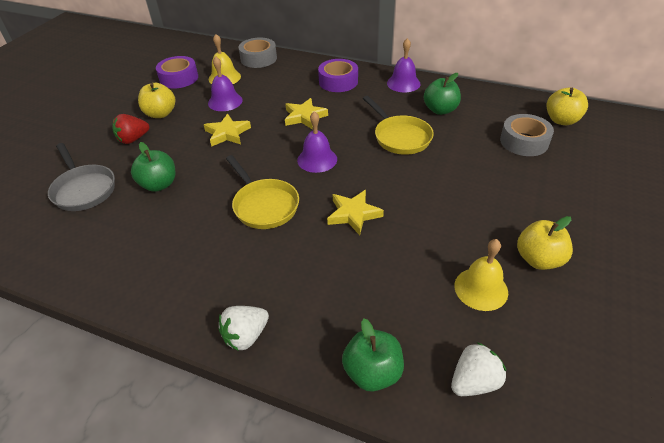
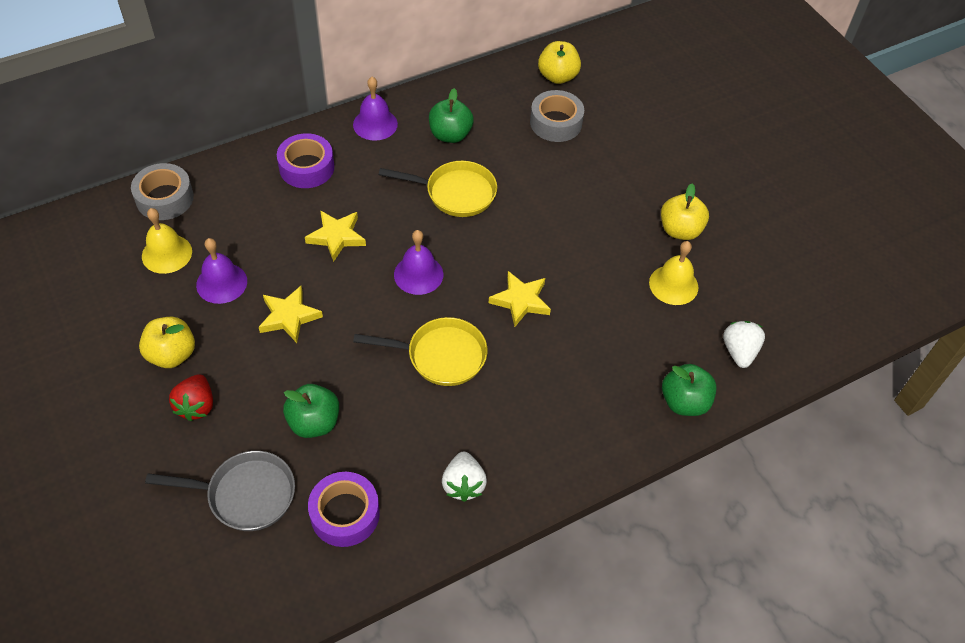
camera: 55 degrees left, 10 degrees up
(179, 78) = (108, 296): purple tape -> purple tape (345, 514)
(246, 336) = (582, 460): white strawberry -> white strawberry (463, 484)

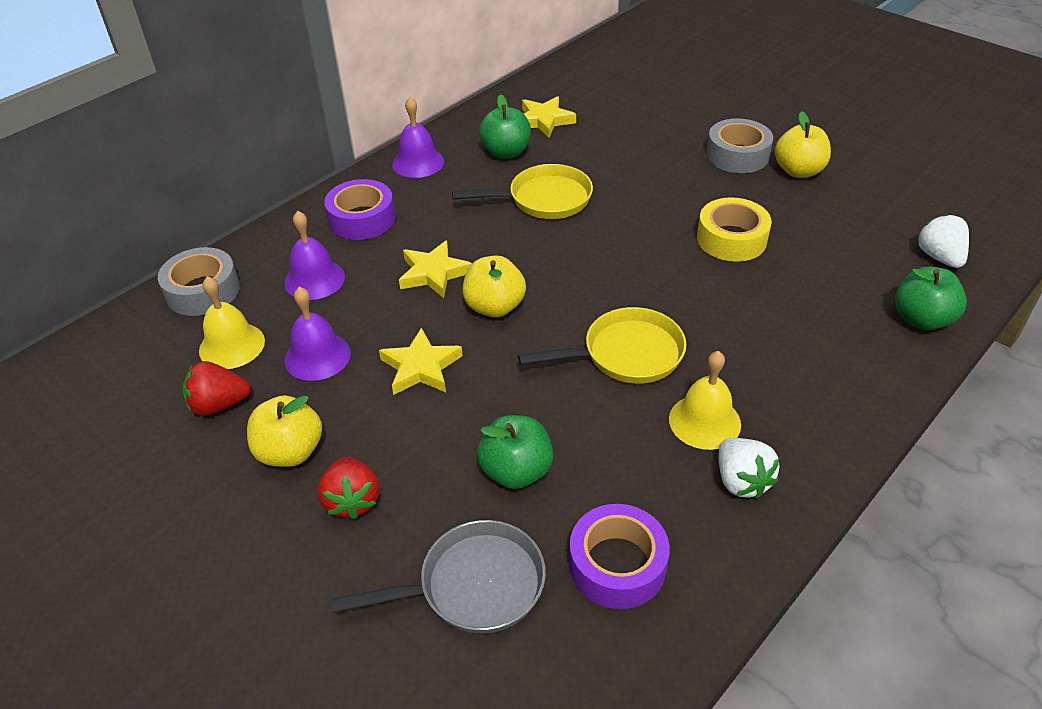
camera: 15 degrees left, 10 degrees down
(140, 300) = (219, 404): none -> red strawberry
(418, 274) = (550, 283): purple bell -> purple bell (314, 279)
(520, 301) = (679, 276): yellow star -> yellow star (544, 120)
(556, 123) = (609, 116): grey tape -> grey tape (737, 155)
(557, 76) = (586, 80): yellow apple -> yellow apple (494, 307)
(582, 279) = (731, 239): none -> yellow tape
(673, 285) = (828, 218): yellow bell -> yellow bell (704, 421)

